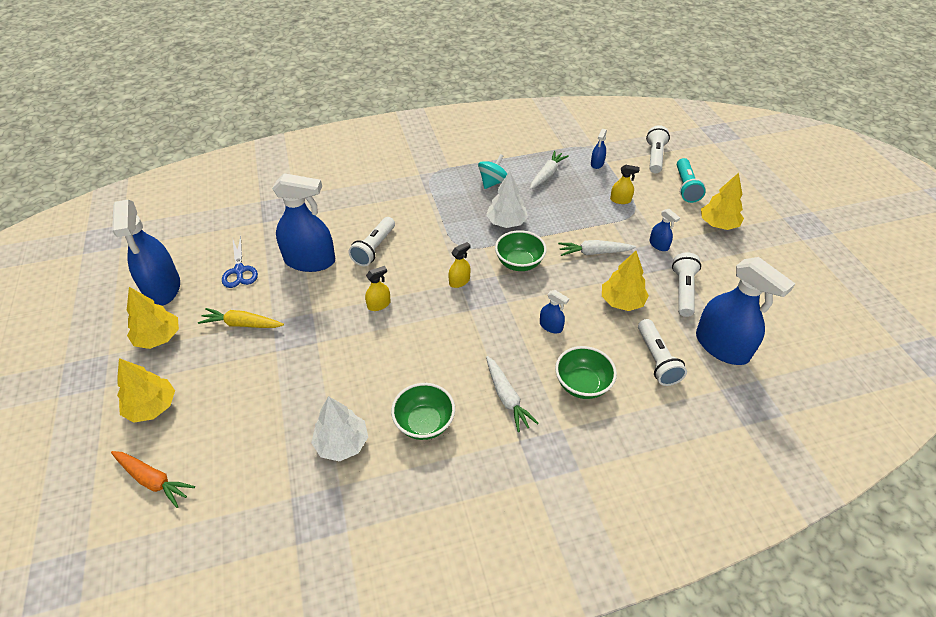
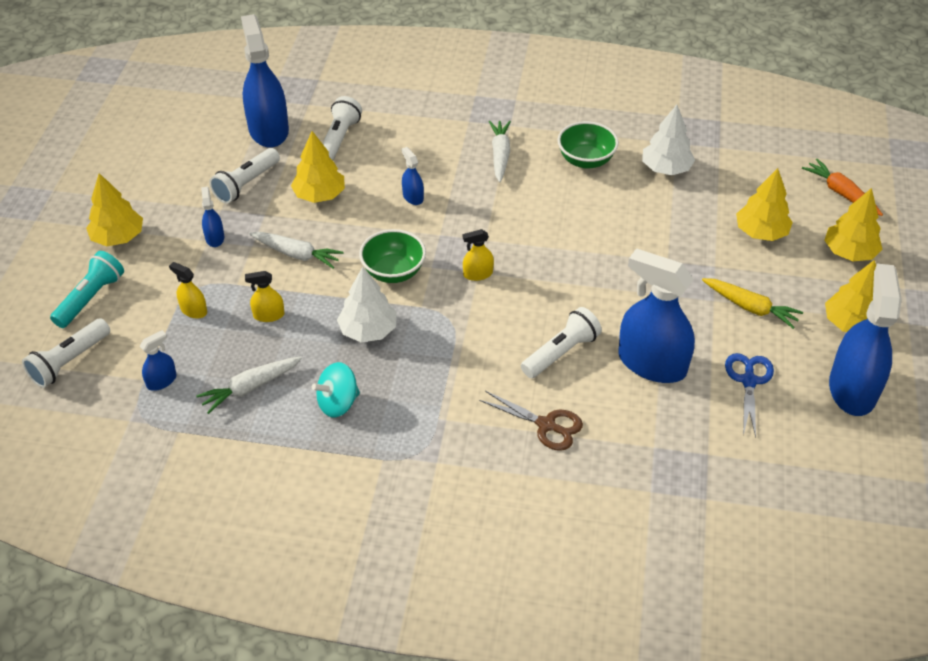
camera: 155 degrees left, 0 degrees up
(237, 399) = (761, 232): none -> yellow tree
(366, 207) = (546, 425): none -> brown scissors
(379, 304) = (584, 278): yellow spray bottle -> yellow spray bottle (269, 315)
(582, 384) = (424, 143): green bowl -> none

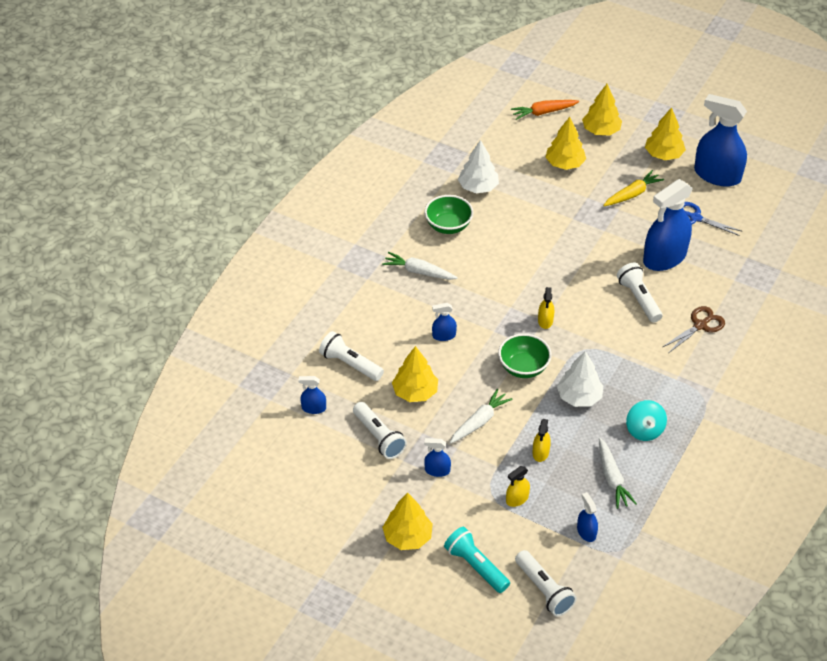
camera: 70 degrees left, 0 degrees up
(268, 130) = (314, 408): blue spray bottle -> blue spray bottle, size x0.44

